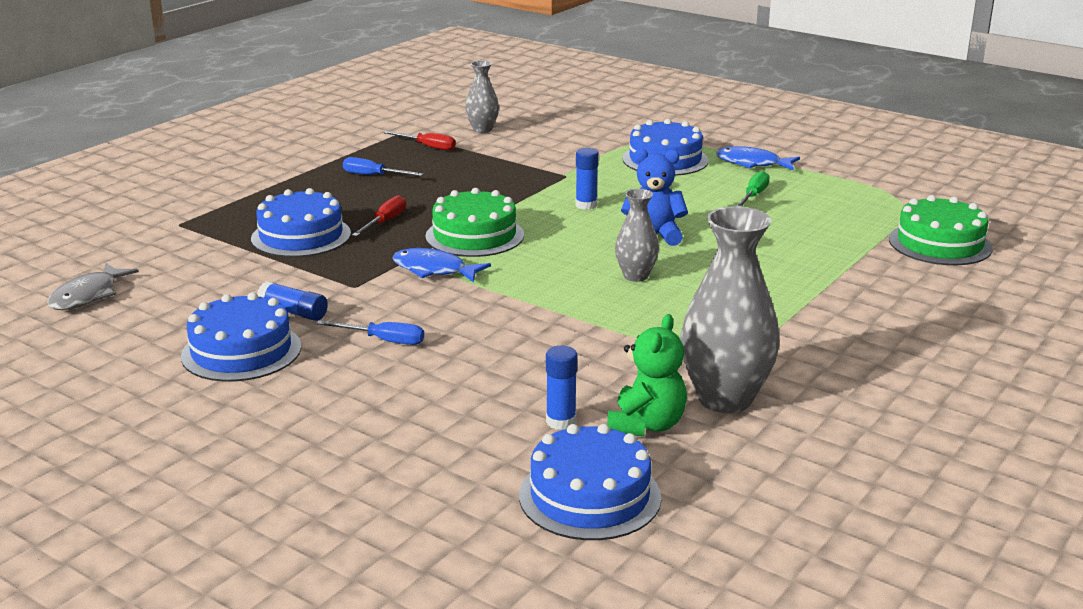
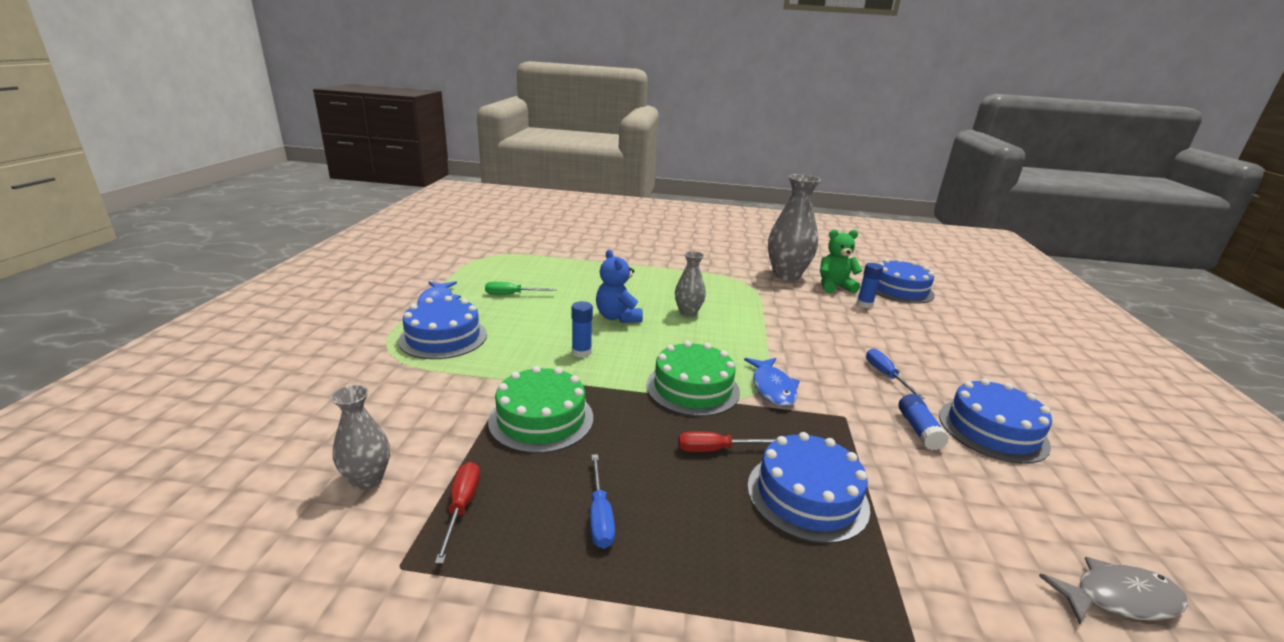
camera: 120 degrees left, 0 degrees up
(940, 244) = (554, 245): green cake -> green cake (541, 419)

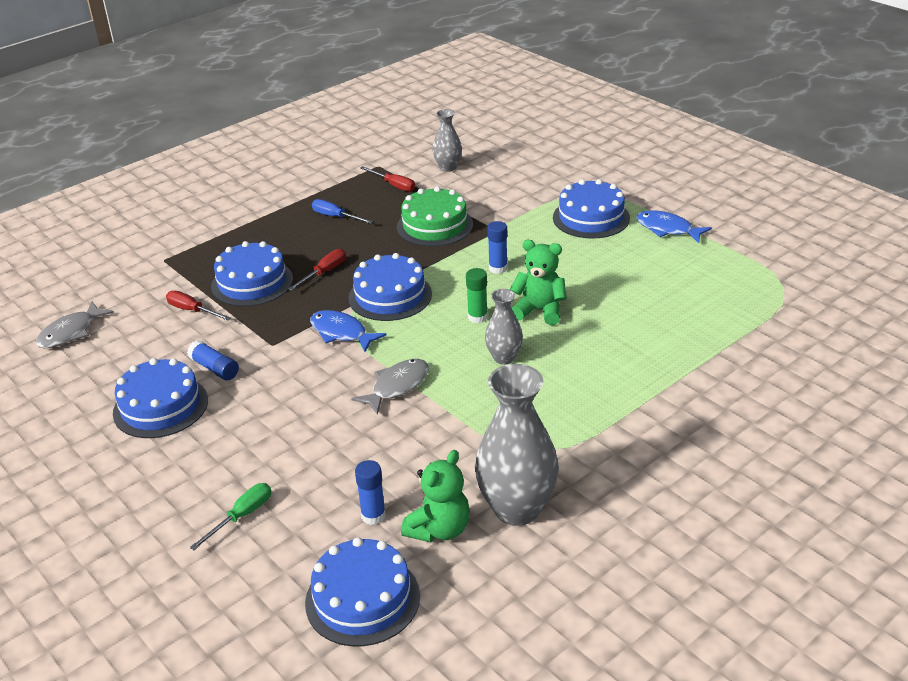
camera: 135 degrees right, 10 degrees up
(512, 294) = (650, 270): green screwdriver -> green screwdriver (242, 516)
(617, 317) = (539, 311): blue teddy bear -> green teddy bear
(660, 337) = (477, 317): none -> green glue stick
(692, 388) = (390, 296): green cake -> blue cake
(777, 337) = (397, 386): none -> grey fish
(886, 375) = (271, 408): blue screwdriver -> none
(910, 509) = (192, 310): none -> red screwdriver

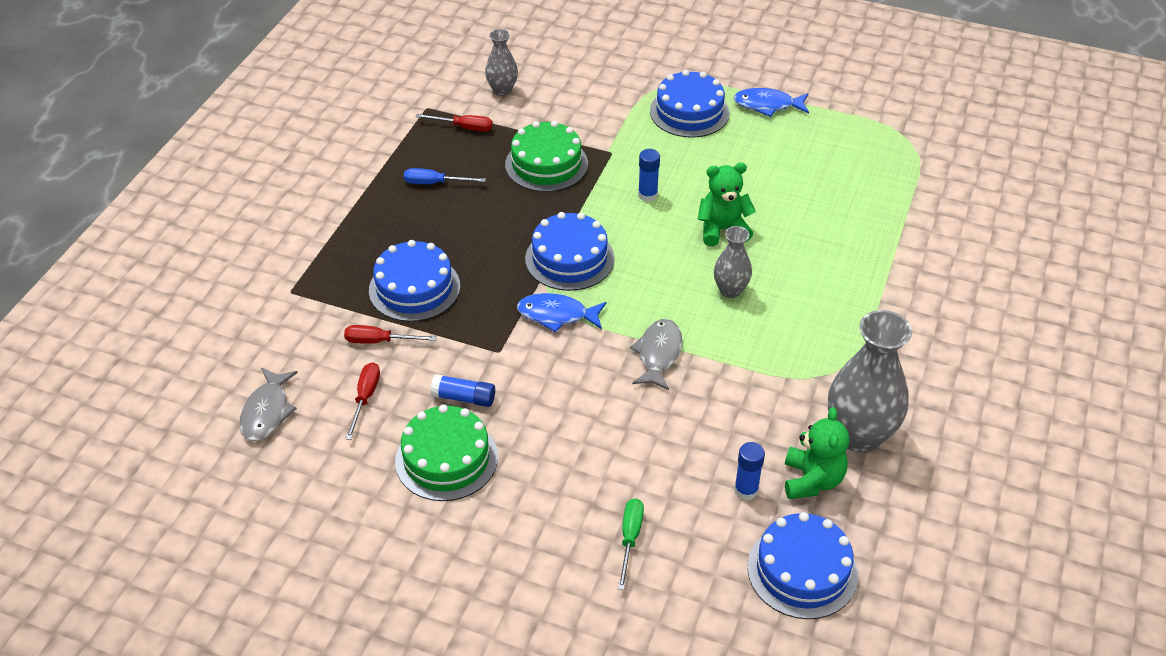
camera: 30 degrees left, 10 degrees up
(160, 406) = (446, 459): blue cake -> green cake
(324, 272) = (480, 252): red screwdriver -> red screwdriver (365, 398)
(477, 317) = (672, 255): green glue stick -> none

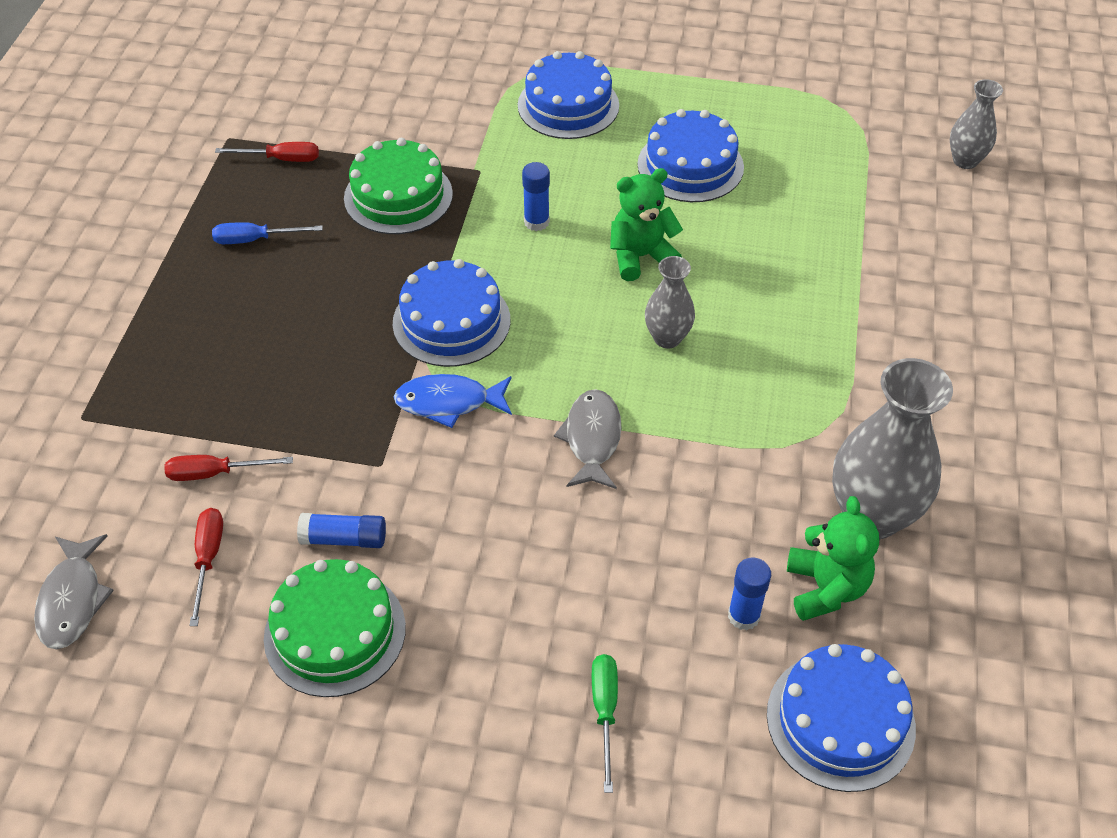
camera: 10 degrees left, 5 degrees up
(414, 288) = (251, 390): blue cake -> blue cake (690, 165)
(502, 90) = (323, 103): grey vase -> grey vase (965, 161)
(767, 105) = (664, 85): blue fish -> none

